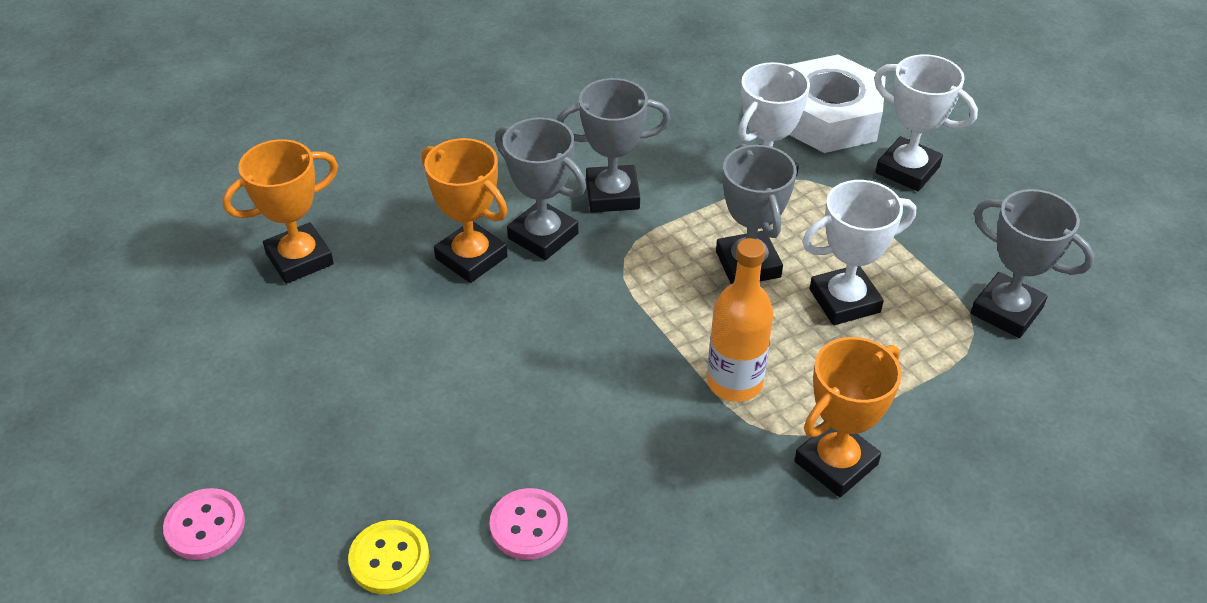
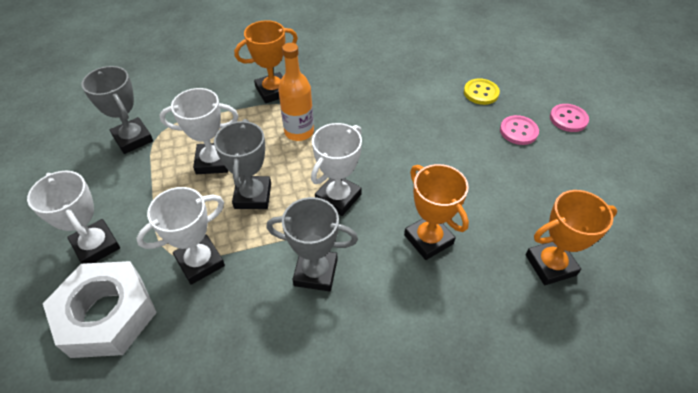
camera: 165 degrees left, 5 degrees up
(529, 526) = (418, 93): pink button -> pink button (518, 131)
(543, 236) = (376, 246): grey trophy -> none
(618, 286) = (338, 198): none -> white trophy

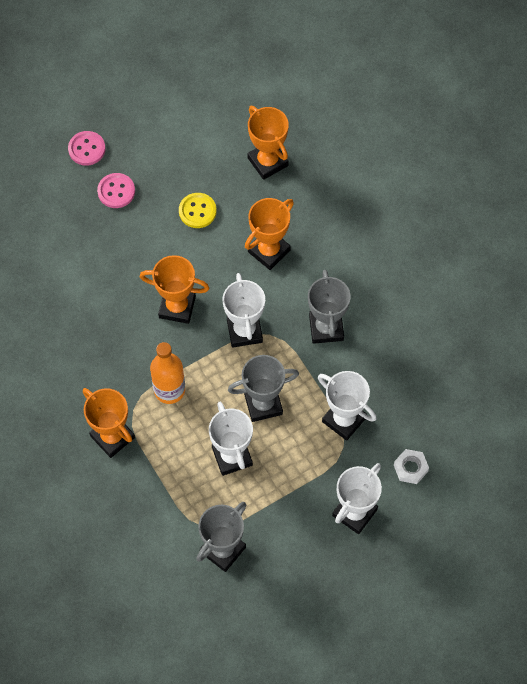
camera: 105 degrees left, 15 degrees up
(107, 315) = (410, 468): white nut -> white nut, size x0.44
(338, 198) = (244, 331): white trophy -> white trophy turned 60 degrees clockwise
(381, 152) = (177, 307): none -> orange trophy
(481, 93) = (64, 229): yellow button -> yellow button (197, 211)

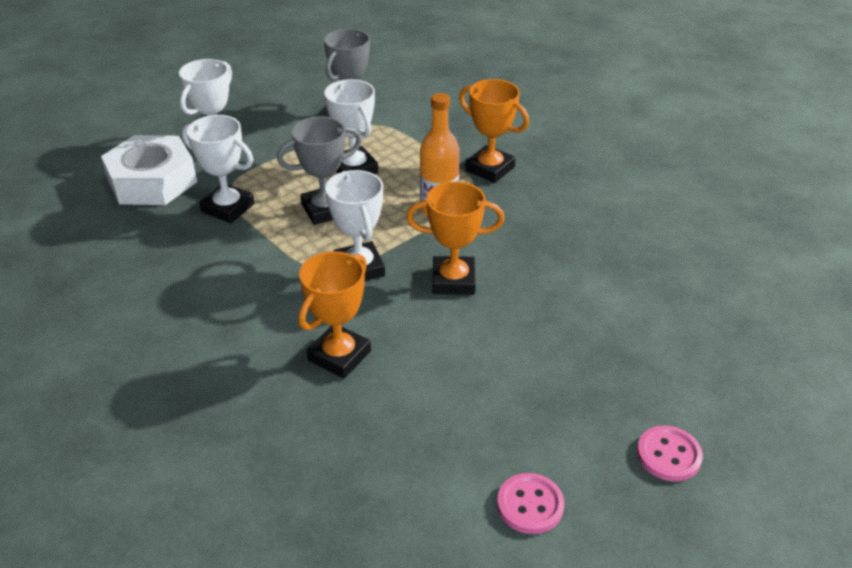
camera: 170 degrees right, 25 degrees down
(116, 191) = (592, 401): pink button -> pink button (530, 505)
(197, 211) = (458, 391): yellow button -> none
(267, 162) = (359, 479): orange trophy -> none
(326, 328) = (251, 283): grey trophy -> none
(410, 468) = (152, 181): white nut -> white nut, size x2.28

